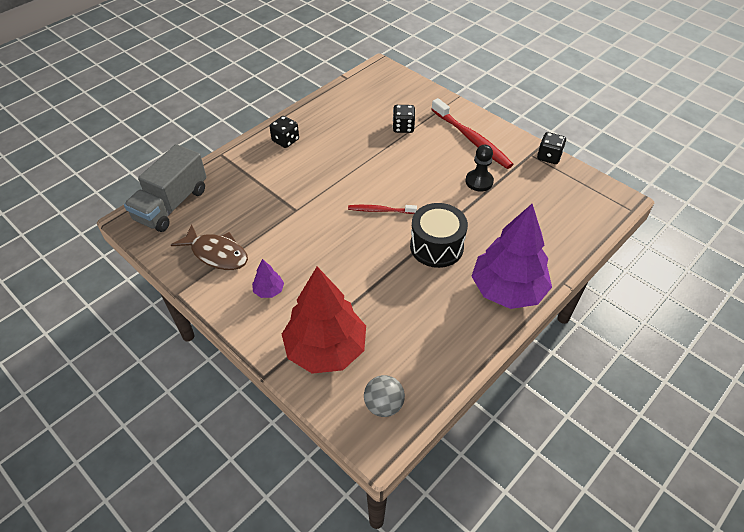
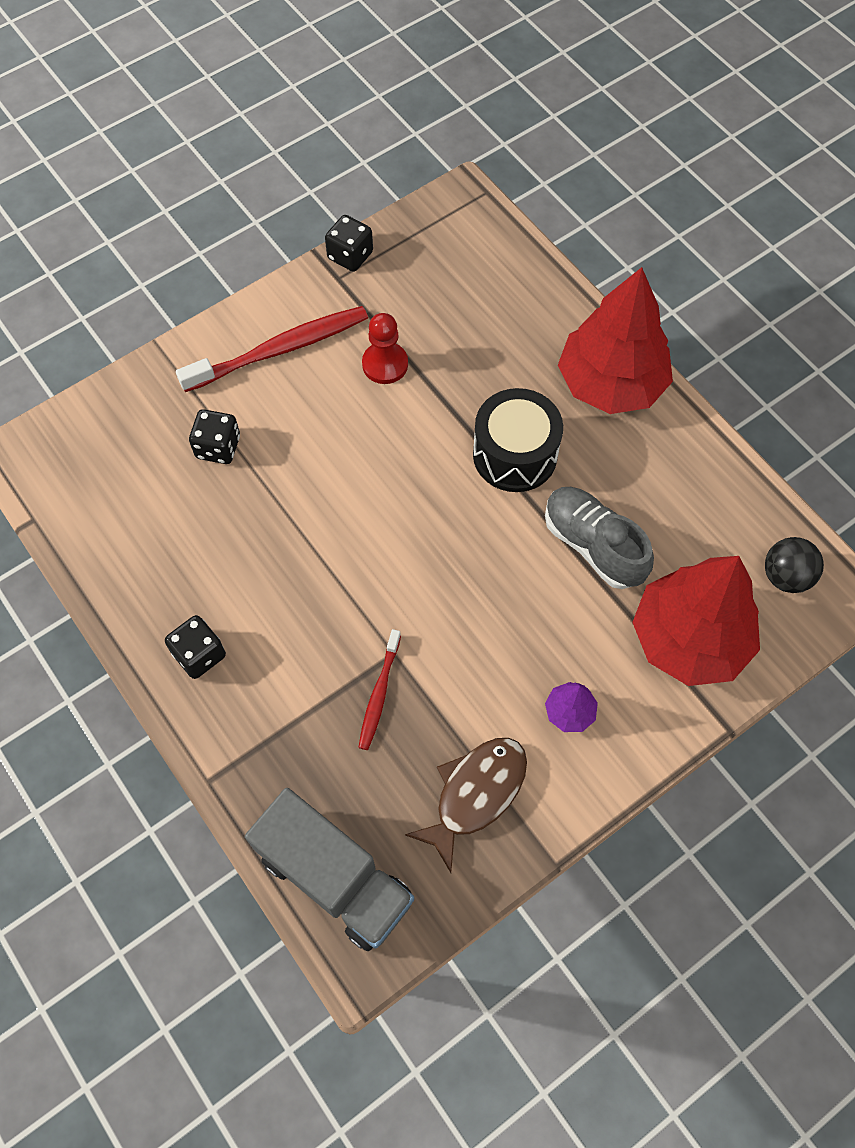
camera: 80 degrees left, 15 degrees up
(380, 210) = (422, 519): red toothbrush -> red toothbrush (379, 693)
(382, 291) = (593, 545): none -> grey shoe
(383, 405) = (785, 576): grey ball -> black ball
(479, 181) = (385, 364): black pawn -> red pawn
(508, 290) = (611, 383): purple tree -> red tree

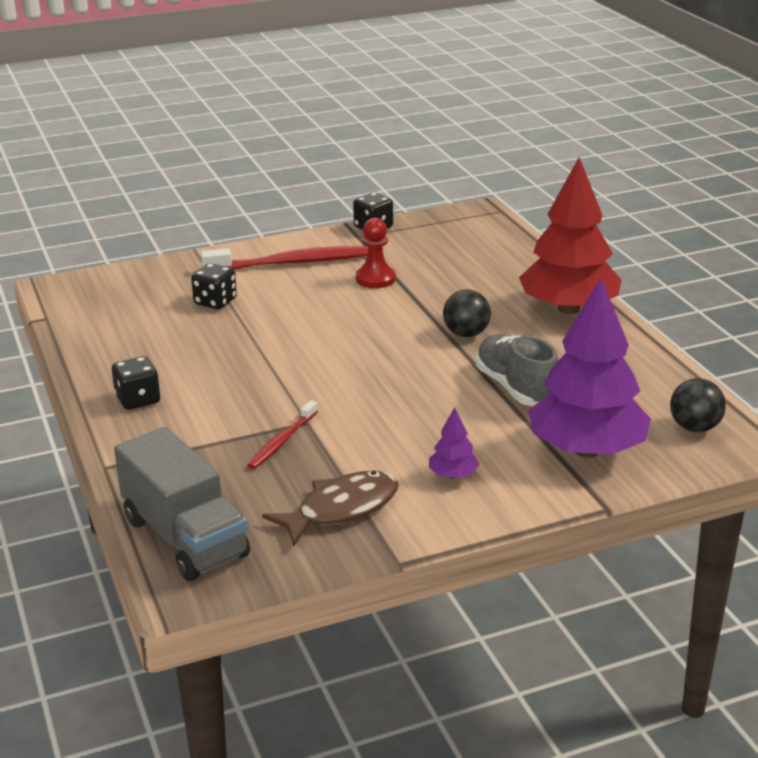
camera: 15 degrees right, 35 degrees down
(515, 454) = (466, 334): black drum -> black ball
(689, 638) = (586, 450): red tree -> purple tree

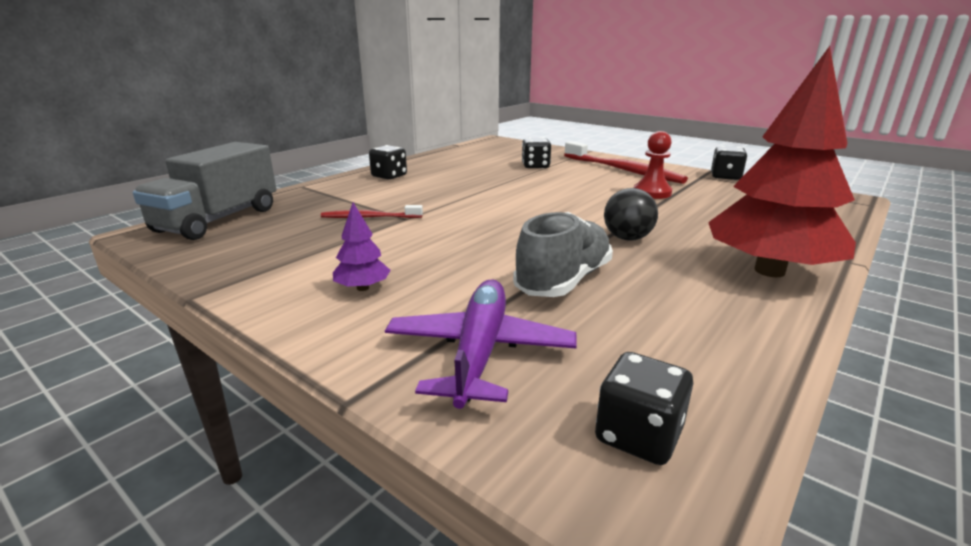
camera: 60 degrees right, 5 degrees down
(341, 509) = (276, 256): brown fish -> none
(586, 450) = (479, 352): purple tree -> purple plane
(694, 427) = (638, 435): black ball -> black dice

